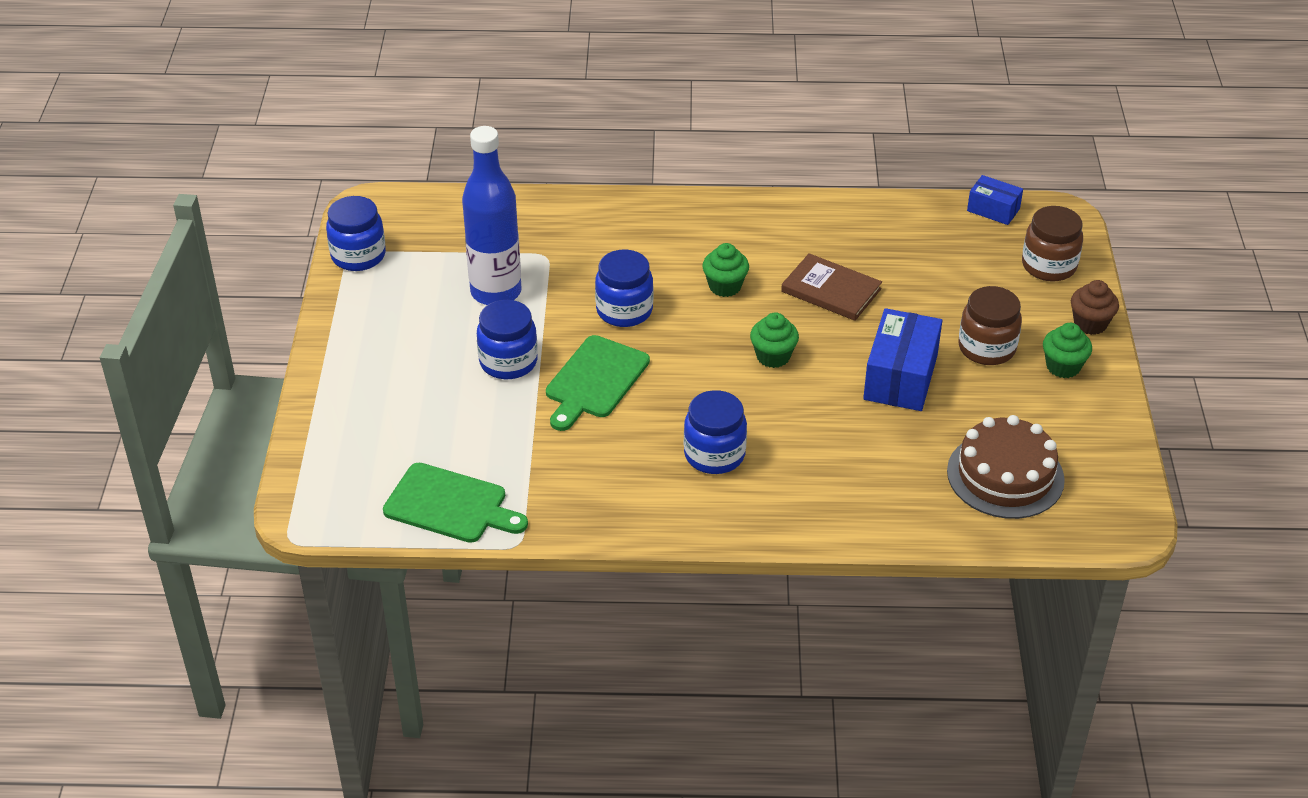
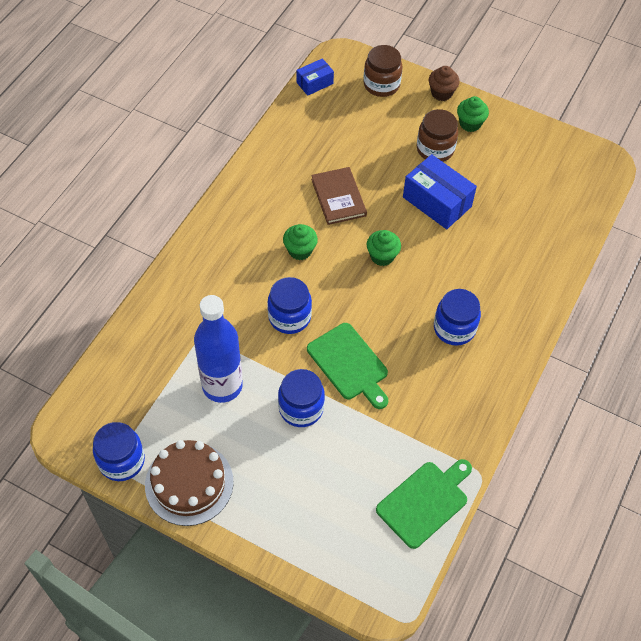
camera: 65 degrees left, 15 degrees up
(831, 290) = (338, 197): brown book -> brown book turned 75 degrees counterclockwise
(1005, 475) = (543, 195): brown cake -> brown cake (189, 483)

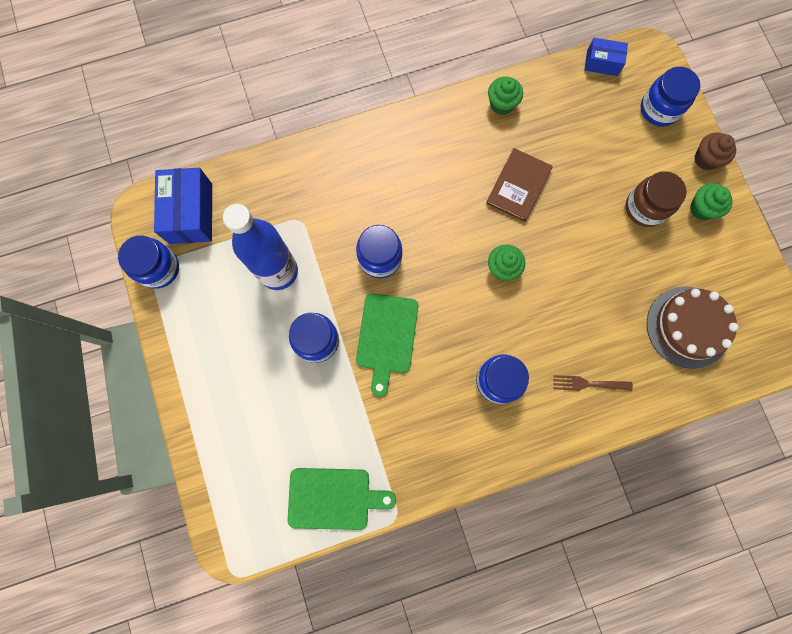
camera: 45 degrees right, 20 degrees up
(189, 483) = (186, 327): brown cake -> brown cake (688, 327)
(300, 250) = (442, 208): green cupcake -> green cupcake (501, 104)
(381, 85) = (659, 109): brown jar -> blue jar
(437, 202) = (597, 258): blue box -> blue box (190, 213)
(513, 281) = (589, 383): none -> brown fork

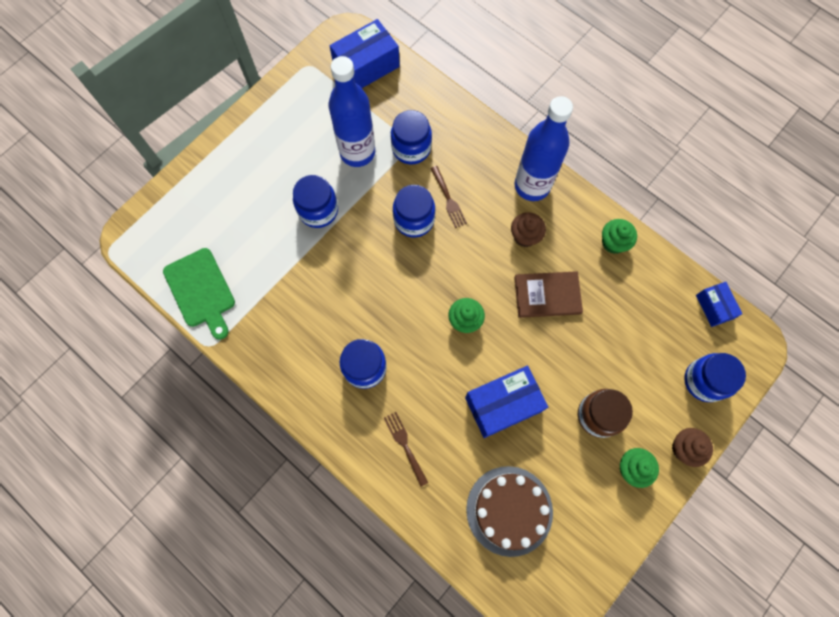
camera: 60 degrees right, 5 degrees down
(158, 268) = (310, 70): blue jar -> blue jar (411, 148)
(377, 216) = (448, 199): none -> brown fork
(386, 337) = (351, 260): green cutting board -> none
(408, 138) = (532, 186): none -> blue bottle
(453, 172) = (525, 236): none -> brown cupcake
(595, 280) = (503, 404): none -> blue box

